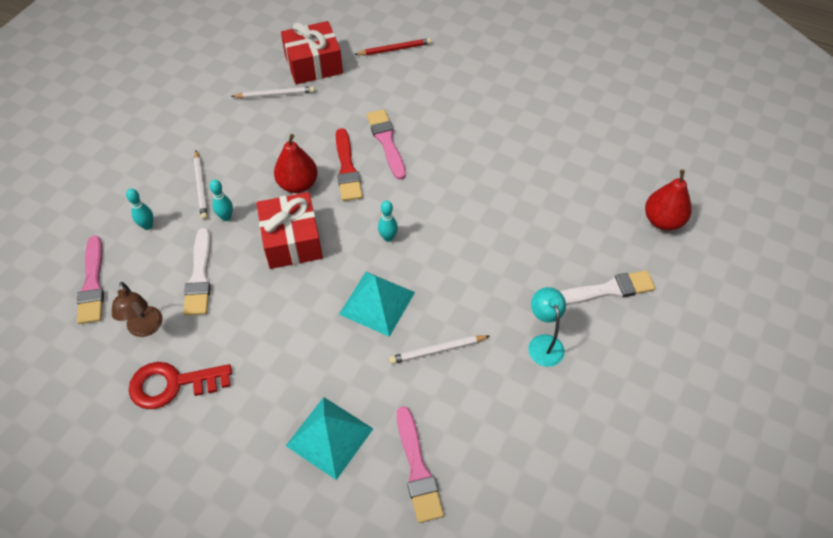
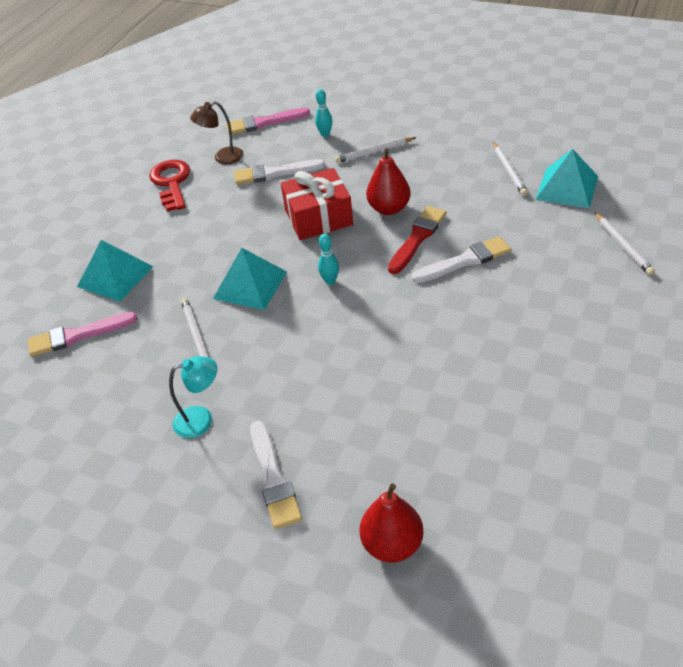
camera: 90 degrees right, 10 degrees down
(226, 217) = (341, 173): turquoise bowling pin -> none
(313, 64) = (567, 188): red gift -> turquoise pyramid
(347, 169) = (417, 238): red brush -> red brush turned 135 degrees clockwise
(386, 141) = (465, 261): pink brush -> white brush
(395, 49) = (623, 246): red pencil -> white pencil

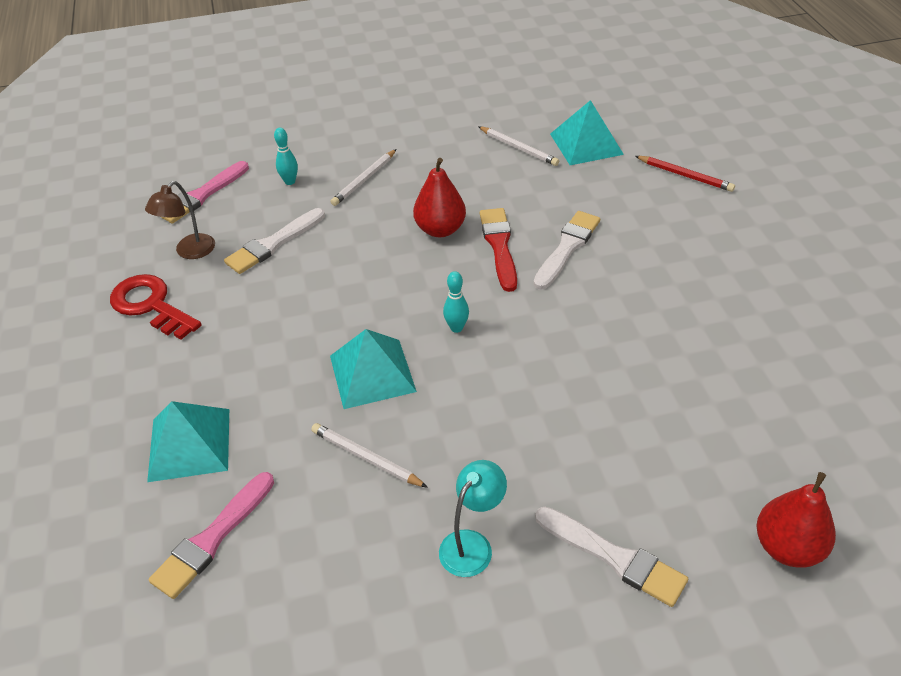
camera: 40 degrees left, 0 degrees up
(318, 217) = (374, 269): red gift -> none
(623, 246) = (685, 175): white pencil -> red pencil

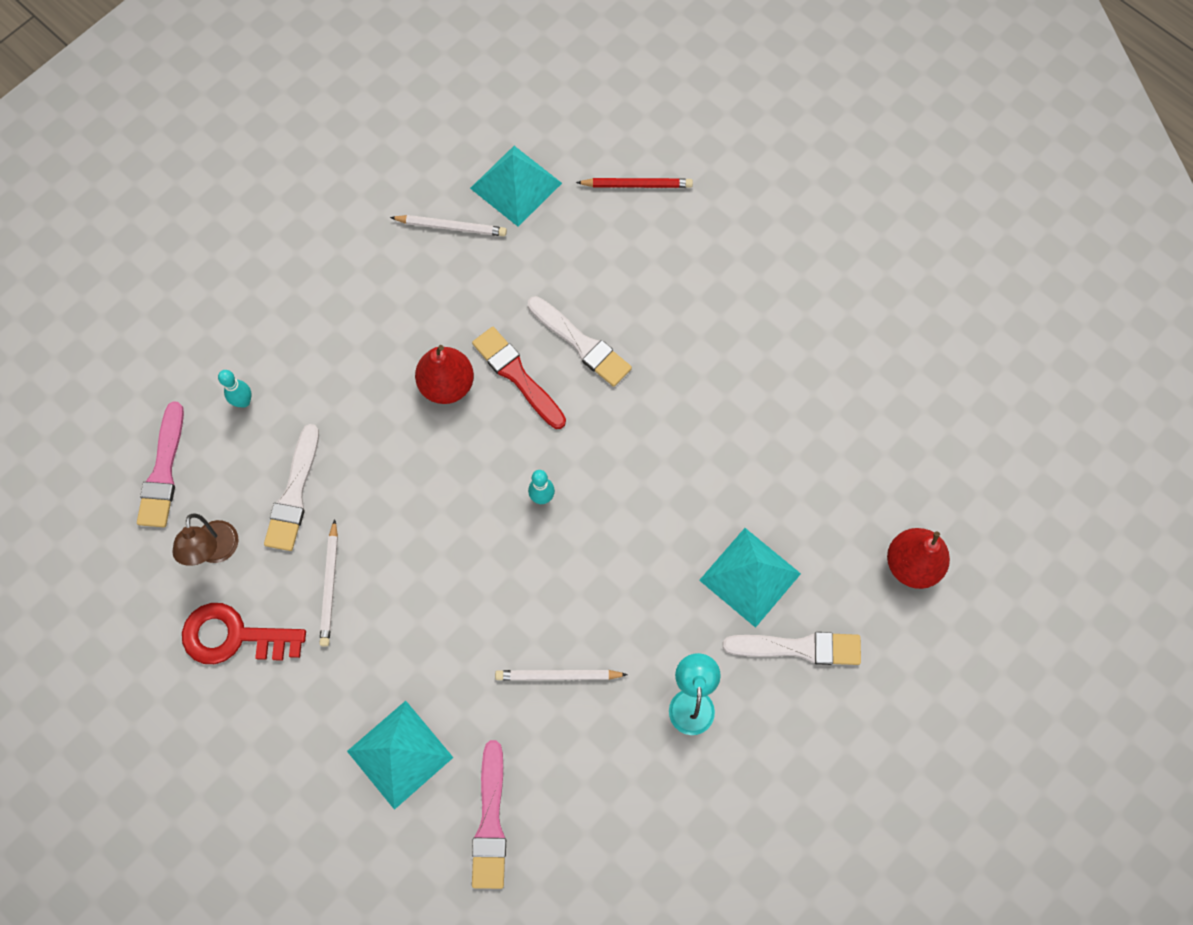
camera: 35 degrees left, 25 degrees up
(364, 180) = (322, 357): white pencil -> white pencil (330, 586)
(372, 373) = (502, 589): turquoise pyramid -> turquoise pyramid (750, 576)
(567, 248) = (581, 344): white brush -> white brush turned 135 degrees clockwise

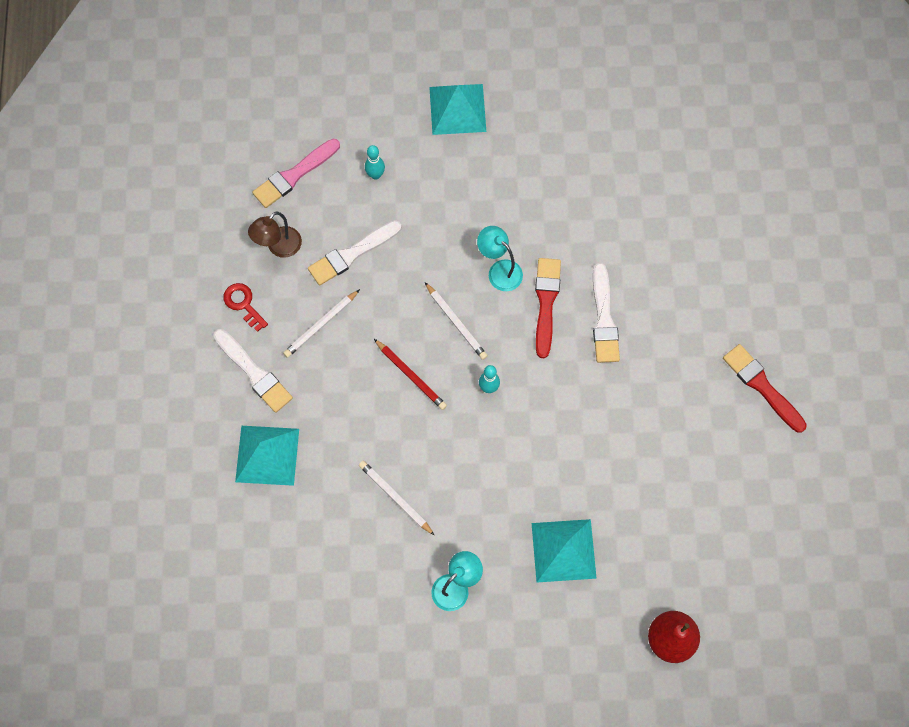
camera: 45 degrees right, 0 degrees up
(234, 636) = (243, 304): red key -> red key, size x0.61
(447, 385) = (499, 270): red pear -> turquoise lamp
(451, 227) = (596, 177): white pencil -> white pencil (456, 323)
(490, 822) = (278, 540): pink brush -> none
(516, 185) = (661, 186): turquoise pyramid -> turquoise pyramid (457, 109)
(637, 185) = (738, 252): red pencil -> red pencil (411, 375)
(769, 280) = (762, 386): none -> red brush
(799, 648) = (550, 619): white brush -> white brush (254, 373)

